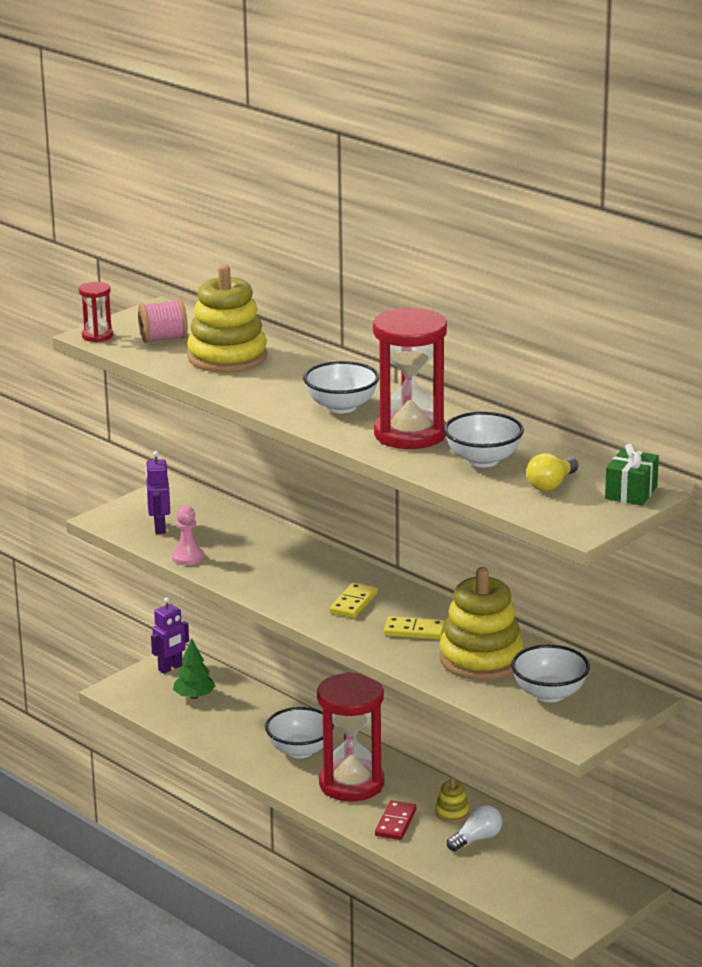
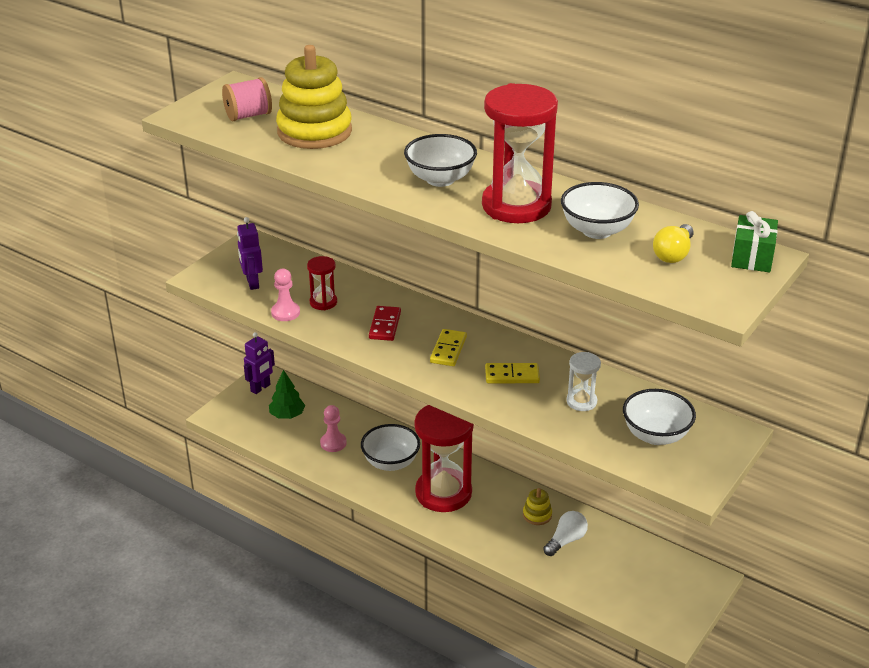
camera: 10 degrees left, 10 degrees up
(97, 336) = (185, 116): red hourglass -> red hourglass (323, 302)
(239, 727) = (333, 443): none -> pink pawn
(395, 823) = (492, 531): red domino -> red domino (385, 325)
(481, 659) = (581, 402): yellow stacking toy -> white hourglass

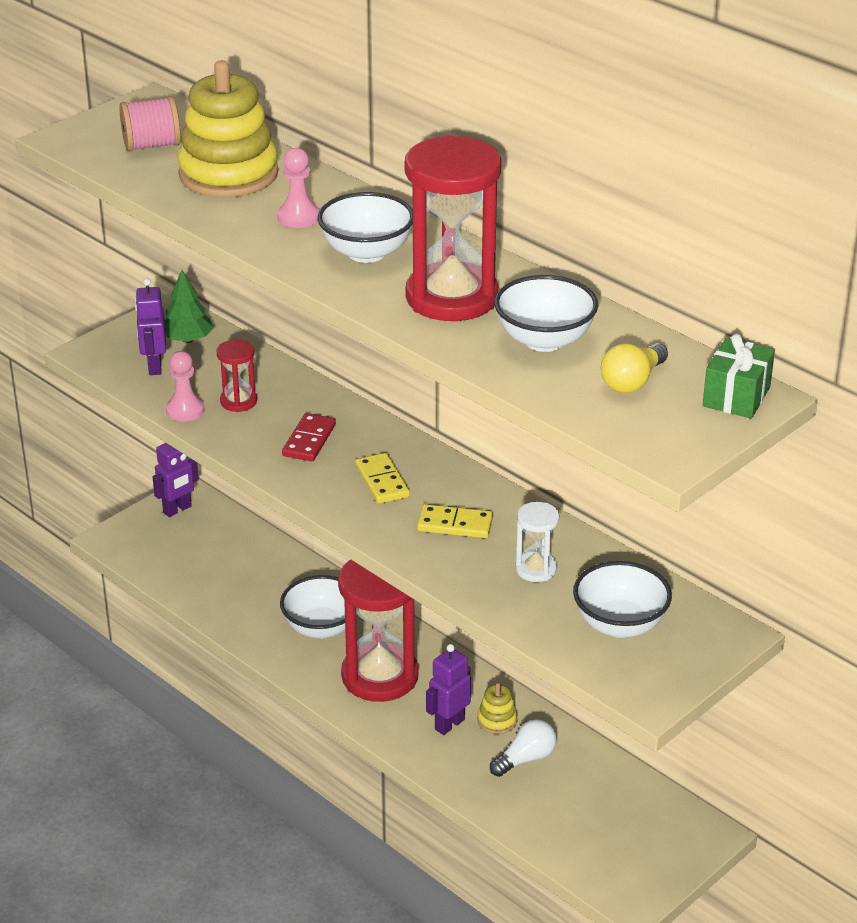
camera: 10 degrees right, 0 degrees up
(287, 415) = (202, 549): green tree -> green tree (187, 339)
(333, 443) = (252, 593): pink pawn -> pink pawn (298, 217)
(448, 350) = (382, 481): yellow domino -> yellow domino turned 45 degrees counterclockwise
(504, 522) = (449, 724): none -> purple robot

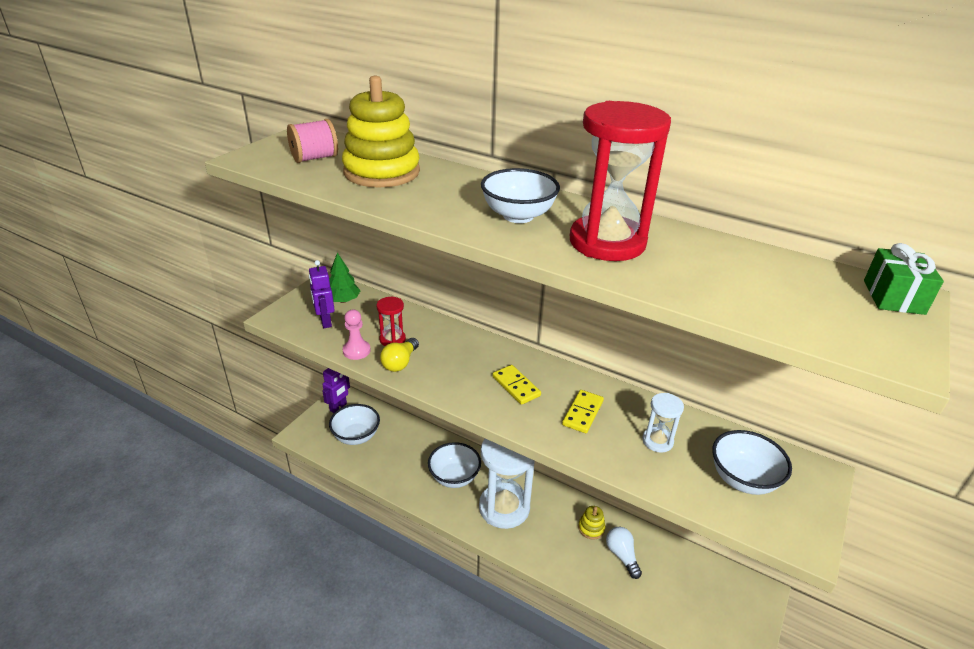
camera: 15 degrees left, 0 degrees up
(298, 217) = (450, 196): pink pawn -> none
(309, 440) = (452, 362): red domino -> none
(380, 676) = (504, 507): red hourglass -> white hourglass
(449, 724) = (562, 537): purple robot -> none
(455, 524) = (582, 413): yellow domino -> yellow domino turned 60 degrees counterclockwise
(526, 759) = (622, 555): white light bulb -> white light bulb turned 60 degrees counterclockwise
(544, 340) = (705, 268): white bowl -> white bowl (356, 436)
(632, 381) = (804, 294): yellow light bulb -> yellow light bulb (400, 362)

